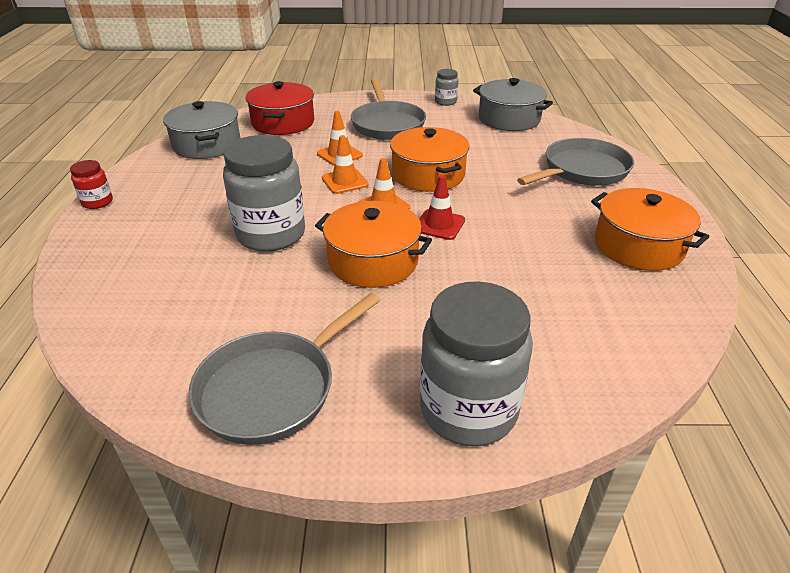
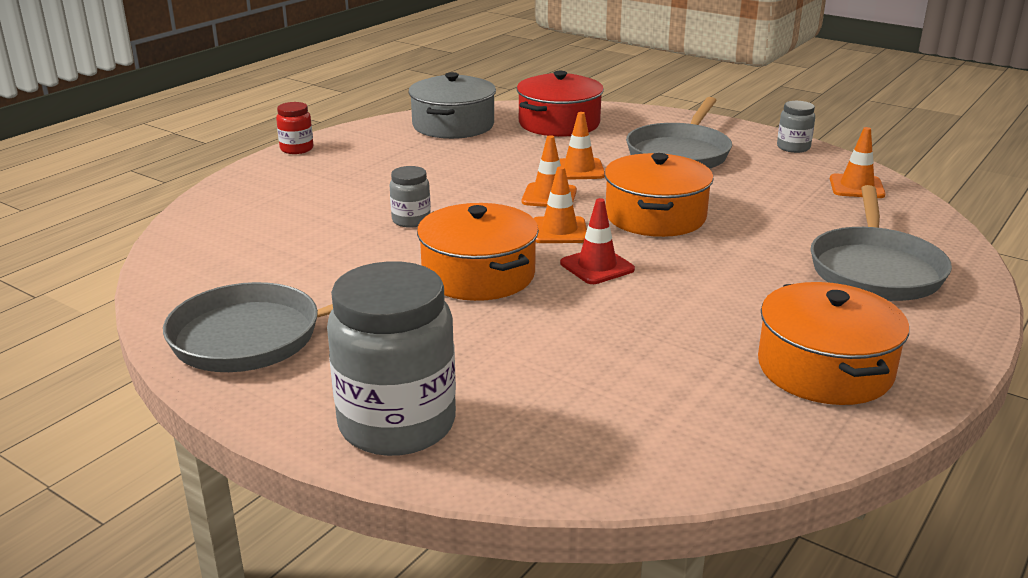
camera: 35 degrees right, 10 degrees down
(271, 234) = (411, 220): grey jar -> grey jar, size x0.47
(509, 119) = (856, 187): grey pot -> orange traffic cone
(582, 170) = (875, 269): grey pan -> grey pan turned 105 degrees clockwise

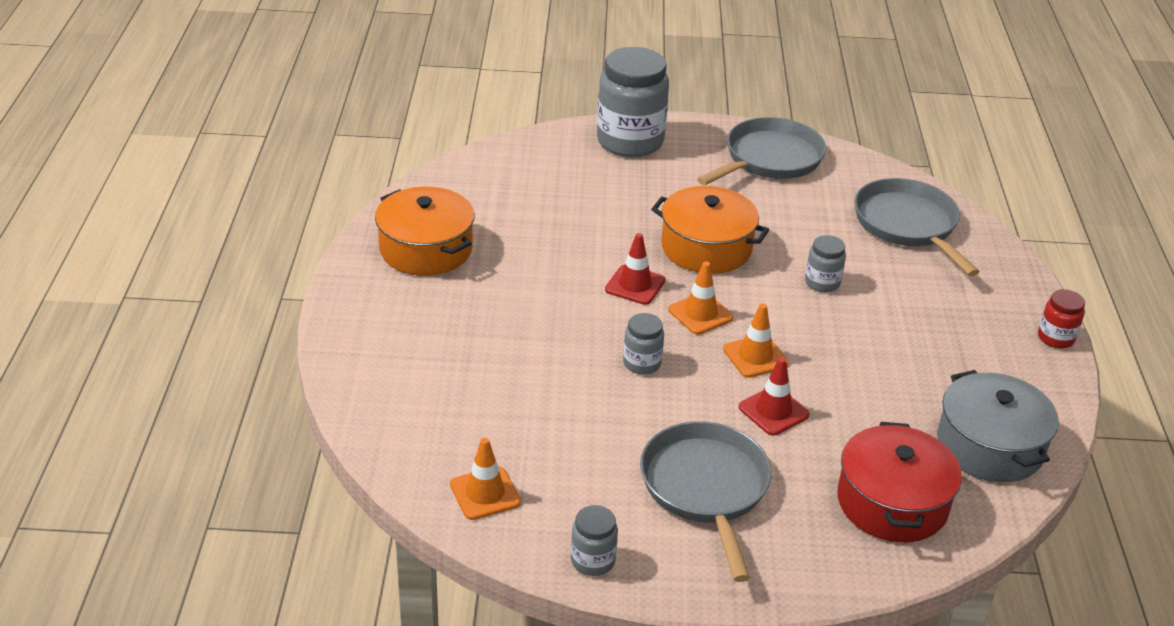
camera: 145 degrees right, 10 degrees up
(579, 170) = (773, 411): orange traffic cone -> red traffic cone
(655, 216) = (642, 363): orange pot -> grey jar
(875, 269) = (424, 360): grey pan -> grey pan (908, 225)

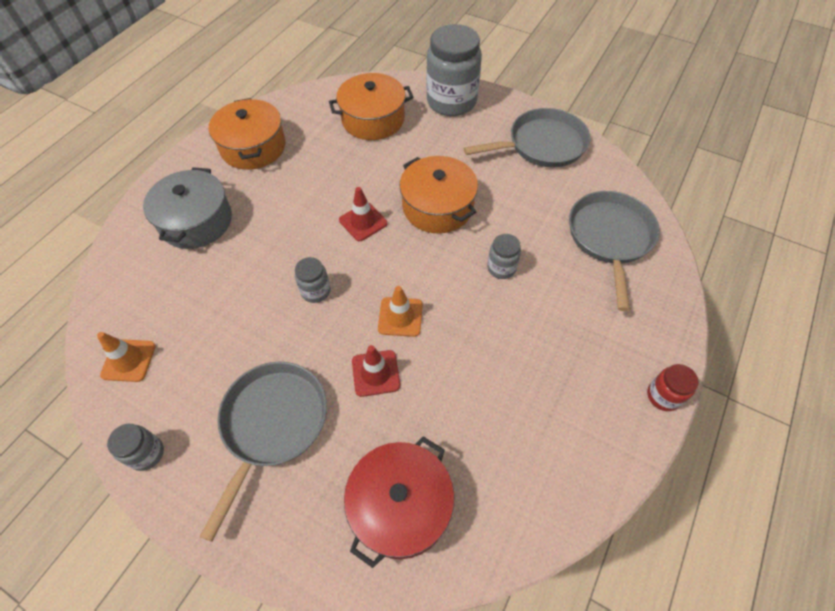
camera: 30 degrees right, 20 degrees up
(551, 182) = (373, 119): none -> orange pot
(700, 314) = (389, 263): orange traffic cone -> none
(989, 446) = (524, 485): grey pot -> grey pot (196, 221)

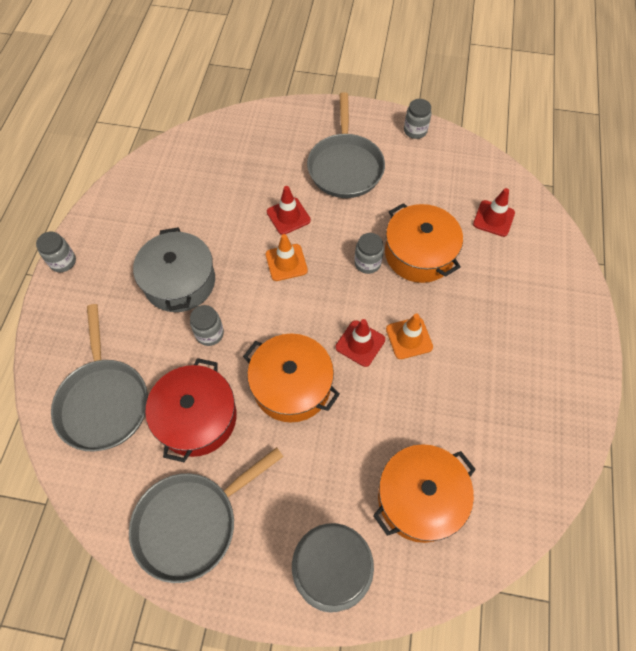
camera: 160 degrees right, 5 degrees up
(128, 360) = (474, 174): orange traffic cone -> orange traffic cone (409, 338)
(154, 299) = (493, 218): none -> red traffic cone
(196, 221) = (518, 295): grey pot -> grey pot (180, 281)
(253, 147) = (532, 403): orange pot -> orange pot (419, 253)
(400, 506) = (240, 149): red pot -> red pot (196, 417)
(663, 396) = (63, 262): red jar -> grey jar

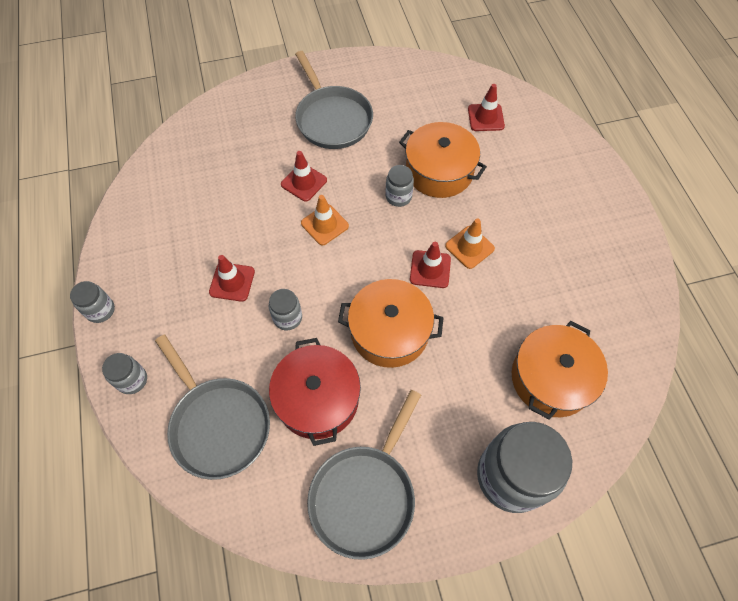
camera: 25 degrees left, 0 degrees up
(180, 281) = (232, 282): grey pot -> red traffic cone
(415, 131) = (378, 65): grey jar -> grey jar (132, 380)

